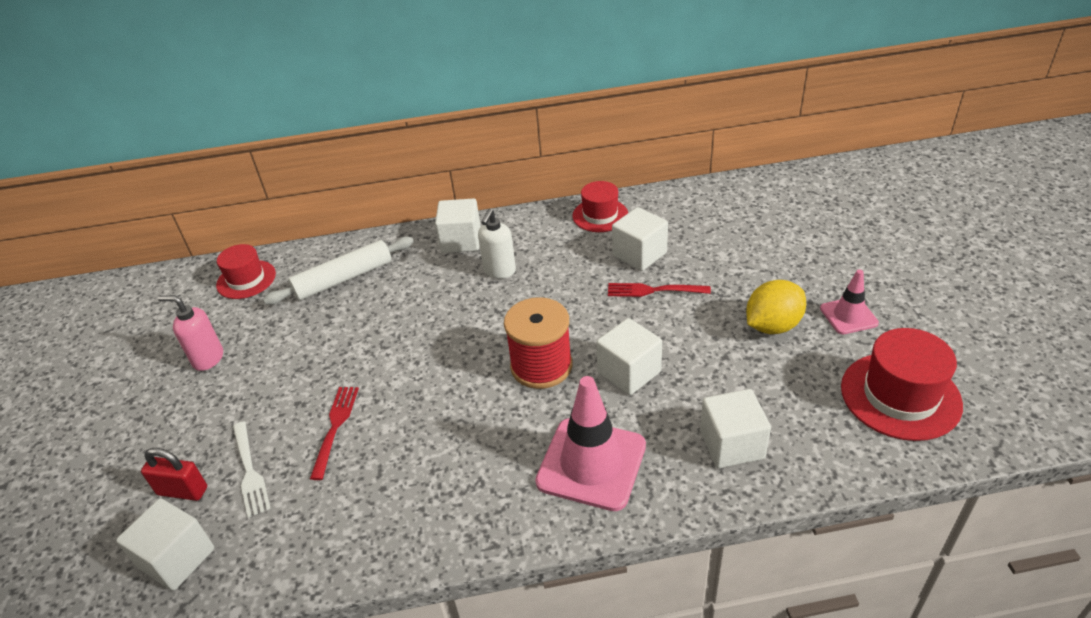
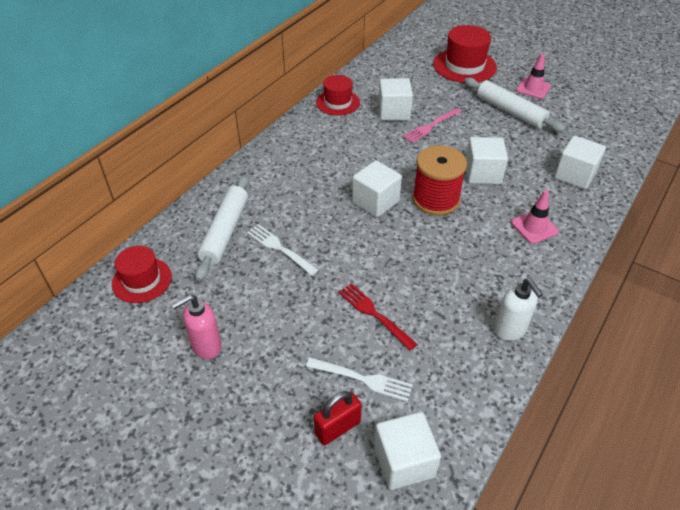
camera: 50 degrees left, 5 degrees up
(357, 319) = (280, 248): none -> white fork
(461, 241) = (272, 162): white cube -> white cube (375, 201)
(499, 271) = (327, 165): white soap dispenser -> white soap dispenser (510, 330)
(591, 463) = (534, 227): pink traffic cone -> pink traffic cone, size x0.55
(653, 290) = (430, 126): red fork -> pink fork
(772, 326) = (510, 111): yellow lemon -> white rolling pin
(900, 396) = (601, 111): red hat -> red hat (464, 66)

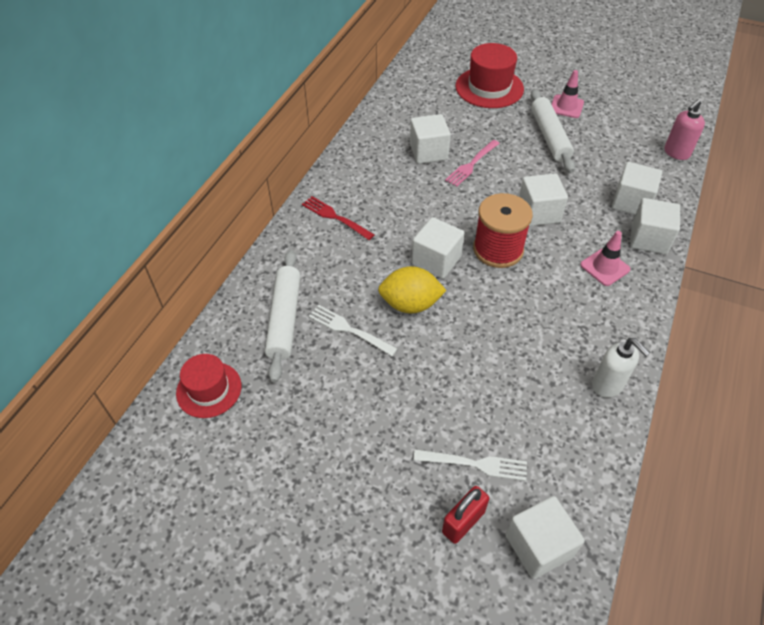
camera: 10 degrees left, 5 degrees up
(206, 346) = (301, 455): pink soap dispenser -> pink soap dispenser (676, 153)
(338, 102) = (365, 148): red hat -> none
(341, 235) = (410, 304): none -> yellow lemon
(374, 314) = (468, 389): red fork -> red fork (335, 217)
(510, 111) = (549, 136): white rolling pin -> white rolling pin turned 45 degrees clockwise
(584, 208) = (649, 239): none -> white cube

